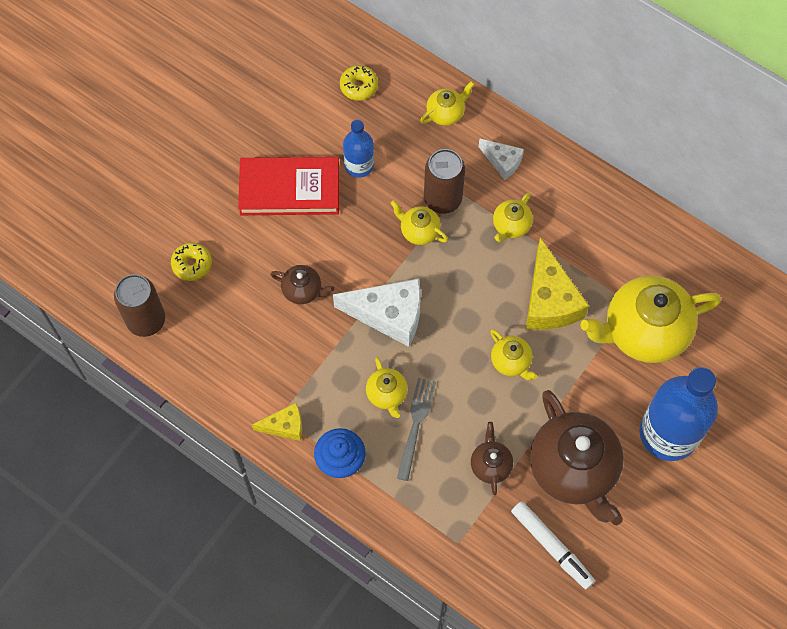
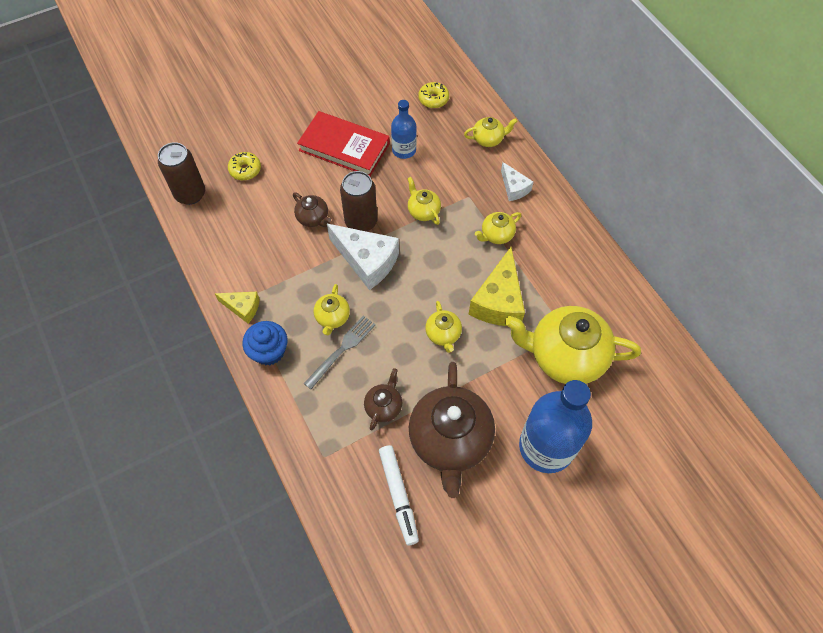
camera: 25 degrees right, 5 degrees down
(442, 199) = (453, 196): brown can -> brown can (361, 222)

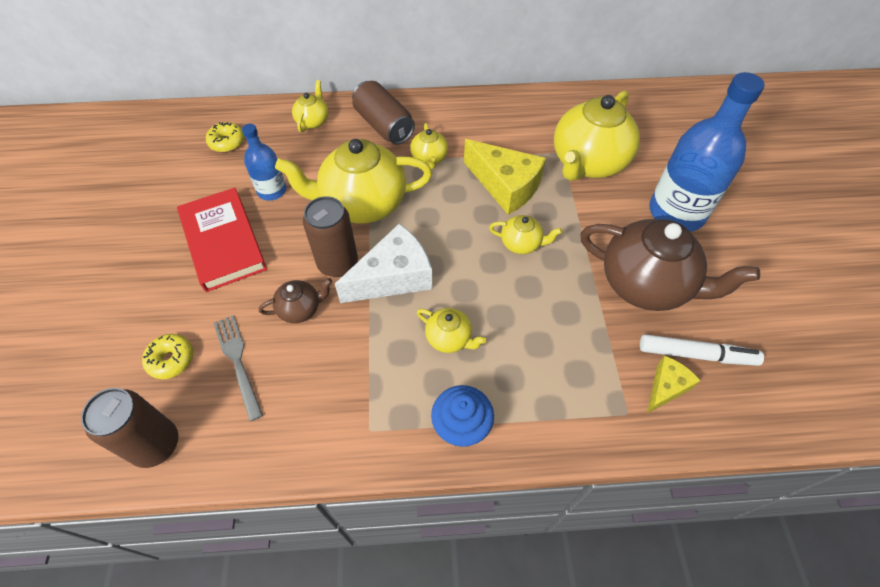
camera: 65 degrees left, 5 degrees down
(242, 308) = (382, 436): yellow cheese -> yellow cheese (666, 387)
(342, 349) = (496, 343): grey fork -> grey fork (237, 361)
(344, 147) = (223, 242): red book -> red book turned 75 degrees counterclockwise
(384, 406) = (585, 329): brown teapot -> none
(423, 211) = (362, 204): yellow teapot -> yellow teapot, size x2.15
(514, 188) = (384, 125): white cheese -> brown can

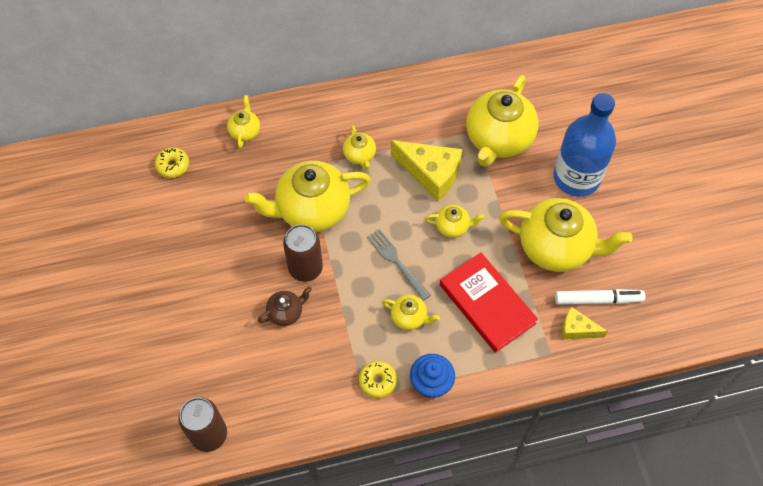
camera: 10 degrees left, 5 degrees up
(171, 360) = (196, 370): yellow donut -> yellow donut (377, 381)
(223, 242) = (203, 264): red book -> red book (487, 304)
(237, 361) = (249, 363): grey fork -> grey fork (396, 262)
(272, 190) = (229, 209): blue bottle -> none
(384, 125) = (311, 126): brown can -> none
(393, 277) = (354, 273): white cheese -> none
(646, 284) = (556, 247): brown teapot -> yellow teapot
(666, 387) = (577, 329): yellow cheese -> yellow cheese turned 105 degrees counterclockwise

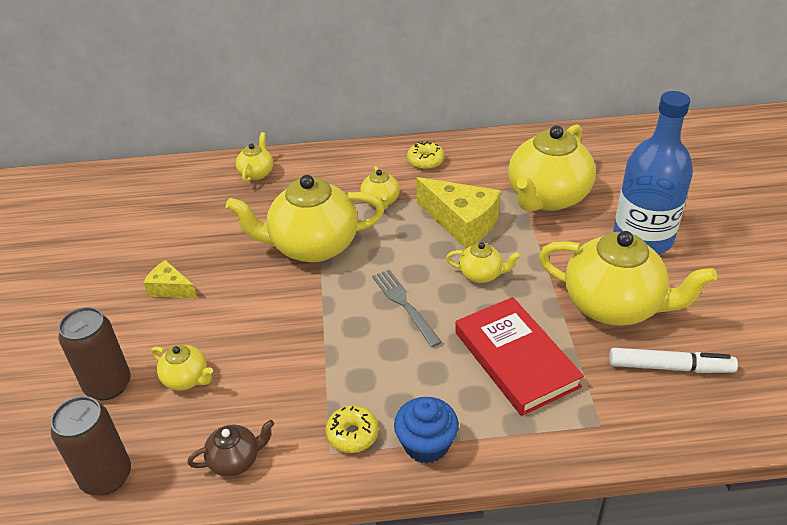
camera: 10 degrees right, 20 degrees down
(173, 166) = (167, 196): yellow donut -> yellow donut (425, 161)
(286, 312) = (252, 345): brown teapot -> brown teapot (236, 460)
(305, 268) = (289, 302): brown can -> brown can (108, 385)
(409, 317) = (410, 365): yellow teapot -> yellow teapot (187, 379)
(577, 329) = (639, 399): yellow cheese -> yellow cheese (170, 289)

